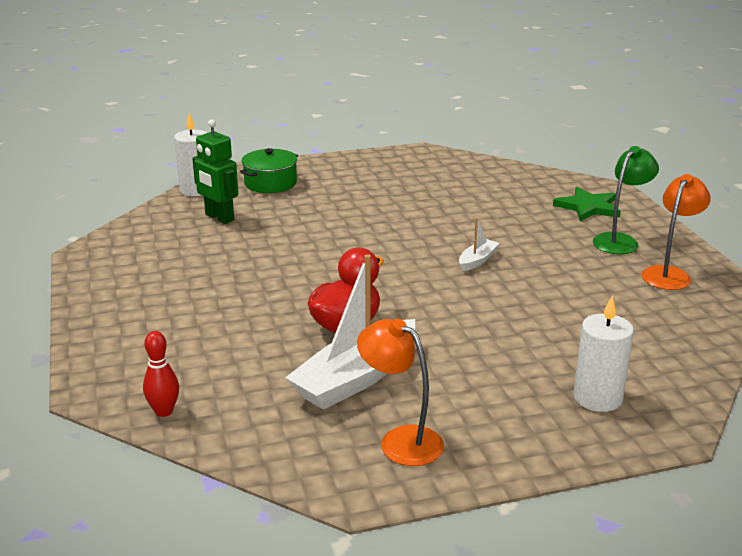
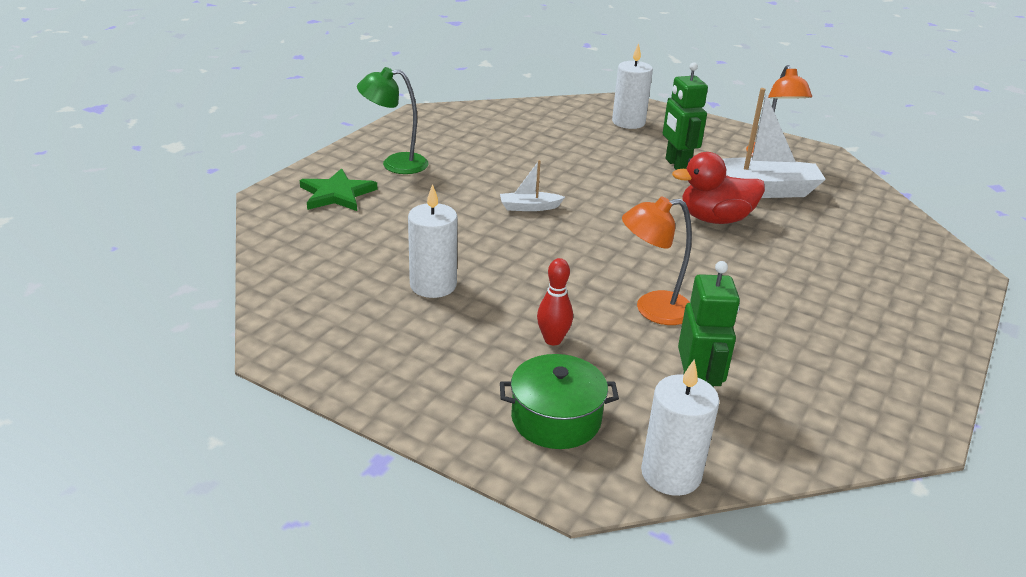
camera: 135 degrees left, 5 degrees up
(164, 411) = (914, 234): red bowling pin -> red bowling pin (553, 340)
(425, 197) = (433, 285): none -> white candle
(459, 365) = (677, 165): none -> green robot
(669, 274) = (430, 136): orange lamp -> orange lamp (652, 309)

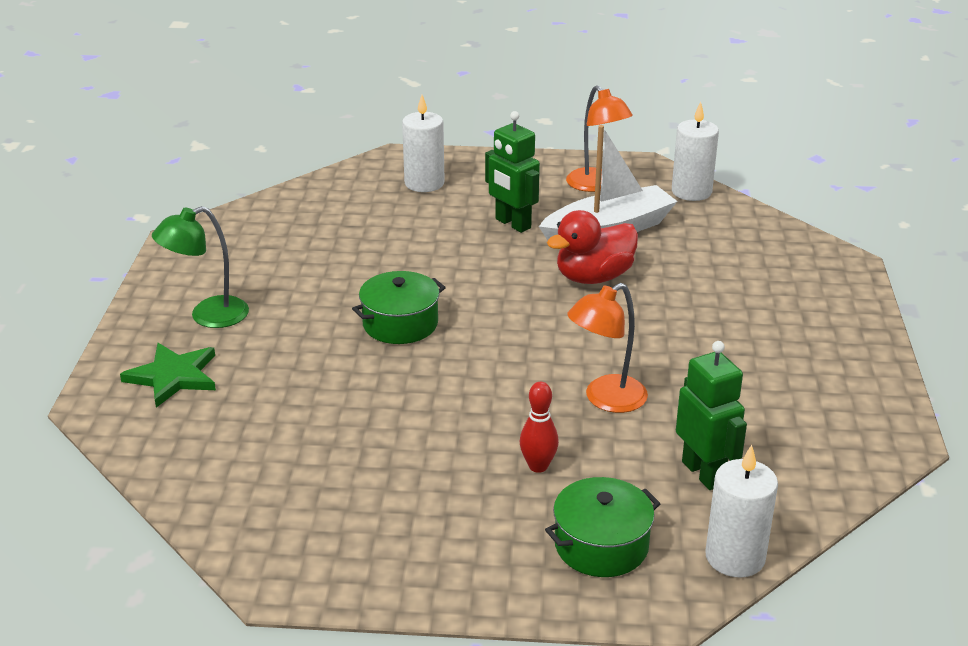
camera: 25 degrees left, 0 degrees up
(433, 285) = (373, 450): white candle -> white candle (691, 192)
(529, 207) = (400, 324): white boat -> green pot

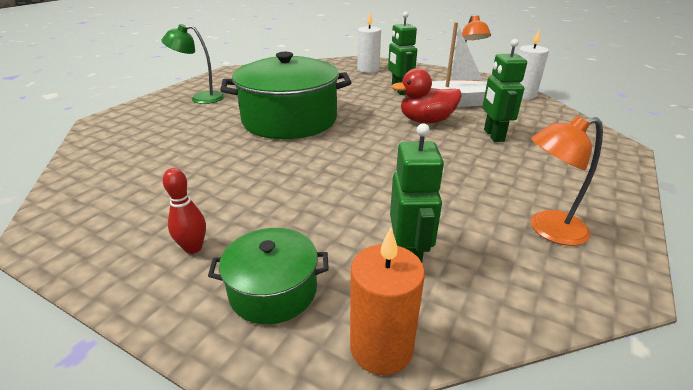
camera: 25 degrees right, 0 degrees up
(173, 376) = (150, 117): green star -> none
(400, 324) = (289, 120): green pot -> green pot, size x2.00
(538, 466) = (286, 215): red bowling pin -> red bowling pin (193, 248)
(606, 399) = (375, 186): orange lamp -> orange lamp (547, 230)
(694, 282) = (493, 135): none -> green robot
(735, 557) = (381, 347): white candle -> orange candle

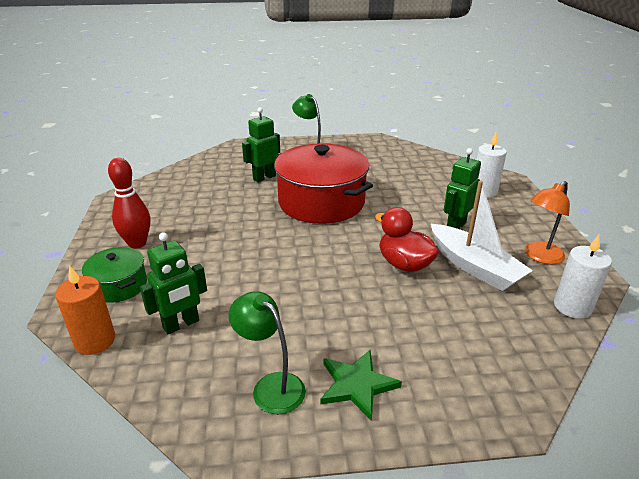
camera: 55 degrees right, 0 degrees up
(193, 248) = (137, 243): red bowling pin -> red bowling pin, size x1.62
(289, 120) = (321, 202): green pot -> red pot
(493, 135) = (423, 313): green robot -> green robot (264, 177)
(547, 230) = (271, 386): orange lamp -> green lamp
(565, 188) = (357, 385): none -> green star

